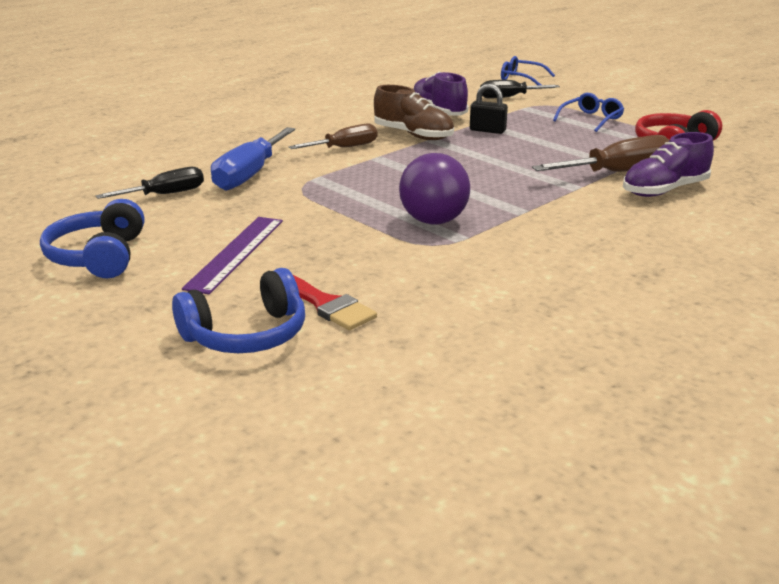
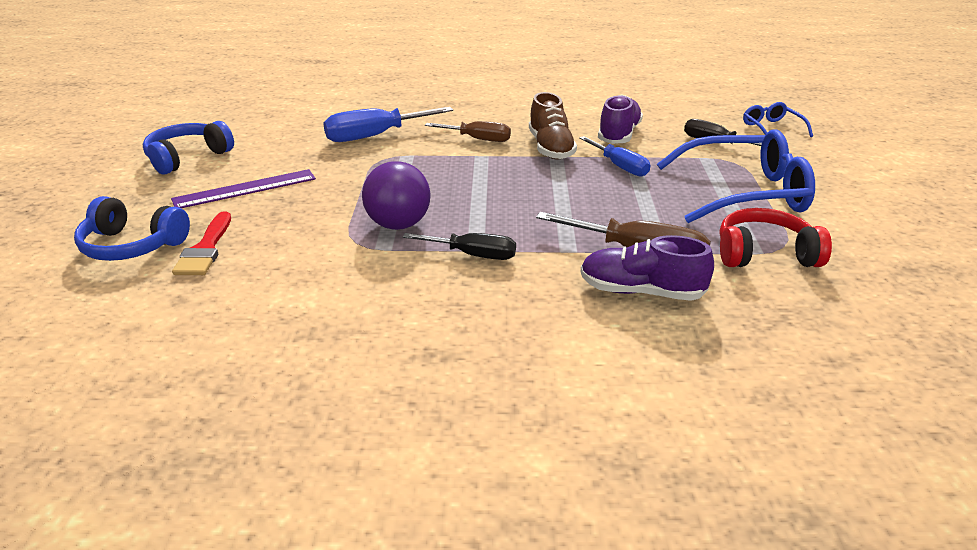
camera: 45 degrees right, 5 degrees up
(165, 194) = (302, 131): black screwdriver -> black screwdriver (473, 255)
(487, 130) = (620, 167): black padlock -> blue screwdriver
(591, 119) = (743, 193): blue glasses -> blue glasses, size x2.06

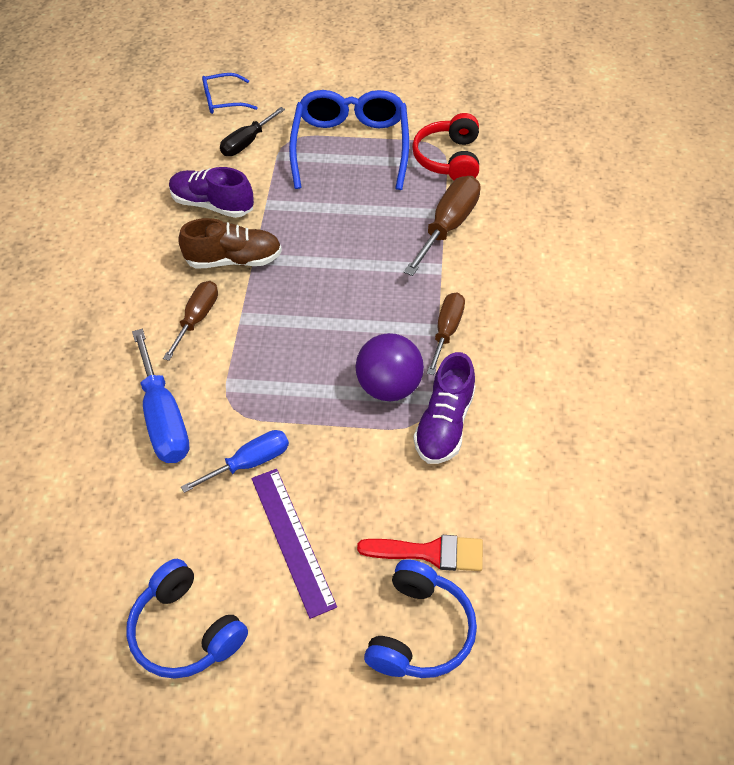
camera: 85 degrees left, 20 degrees up
(473, 255) = (446, 331): black screwdriver -> brown screwdriver
(620, 167) = (287, 215): blue screwdriver -> blue screwdriver (250, 463)
(641, 292) = (501, 234): purple shoe -> purple shoe (444, 424)

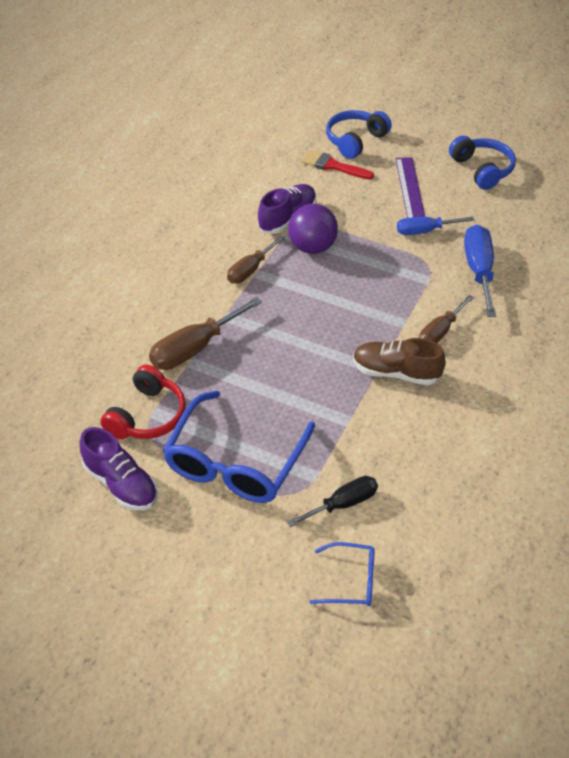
camera: 160 degrees left, 5 degrees down
(212, 205) = (401, 436): purple shoe -> purple shoe (121, 483)

